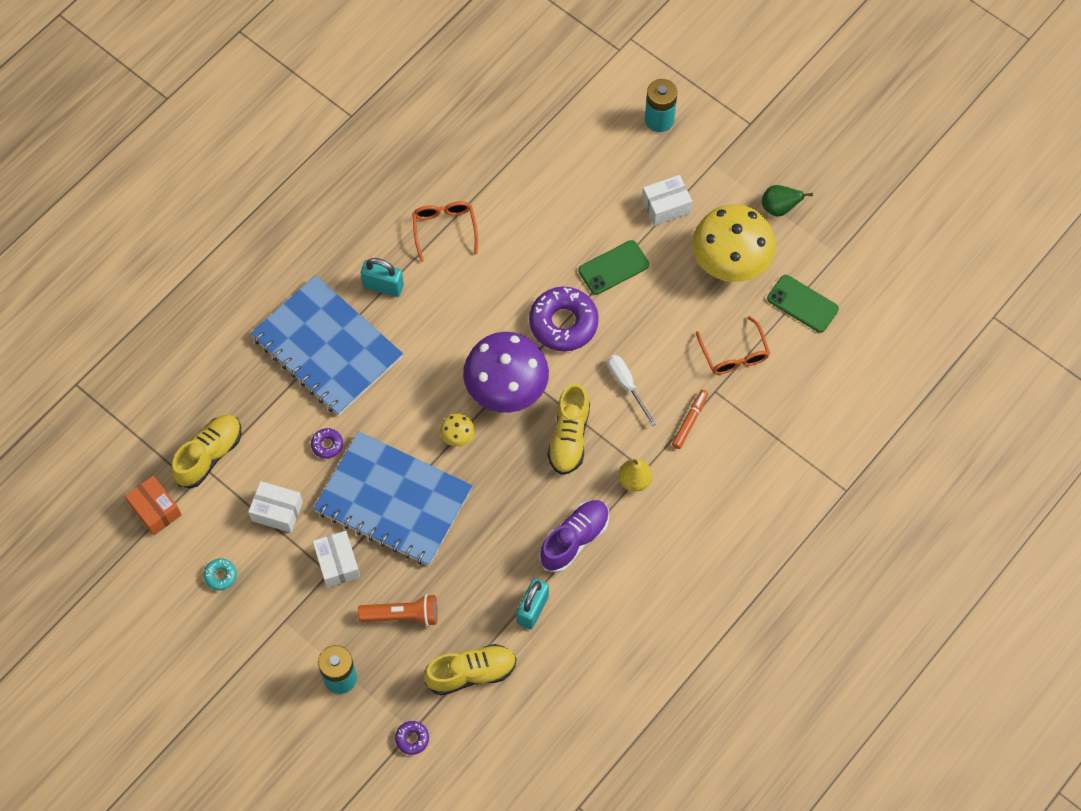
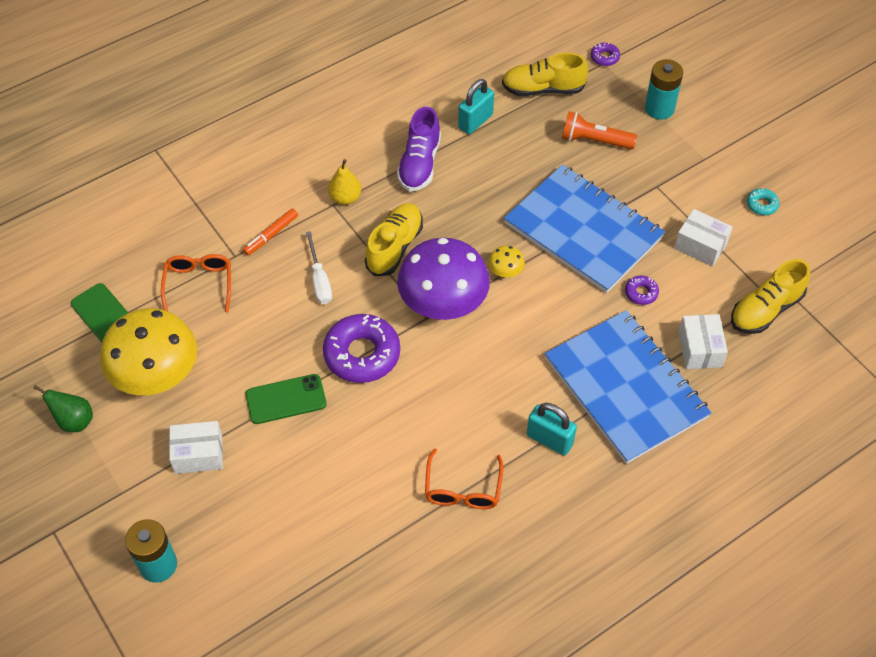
camera: 165 degrees left, 10 degrees down
(155, 510) = (824, 272): orange box -> none
(337, 563) = (647, 191): white box -> white box (700, 349)
(574, 540) = (419, 164): purple shoe -> purple shoe turned 45 degrees counterclockwise

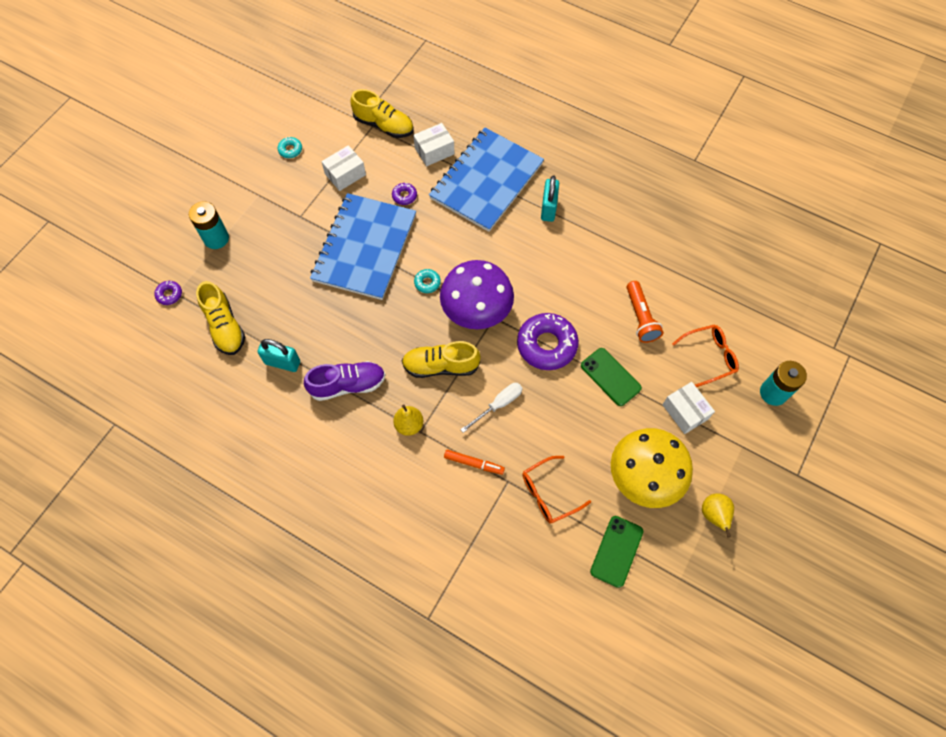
camera: 115 degrees left, 10 degrees up
(74, 421) = (714, 515): green pear -> yellow pear
(463, 488) = (611, 242): orange glasses -> orange glasses (708, 357)
(505, 272) = (427, 283): yellow mushroom -> turquoise donut
(594, 141) = (269, 270): orange flashlight -> orange flashlight (640, 317)
(700, 245) = (345, 174): white box -> white box turned 45 degrees clockwise

